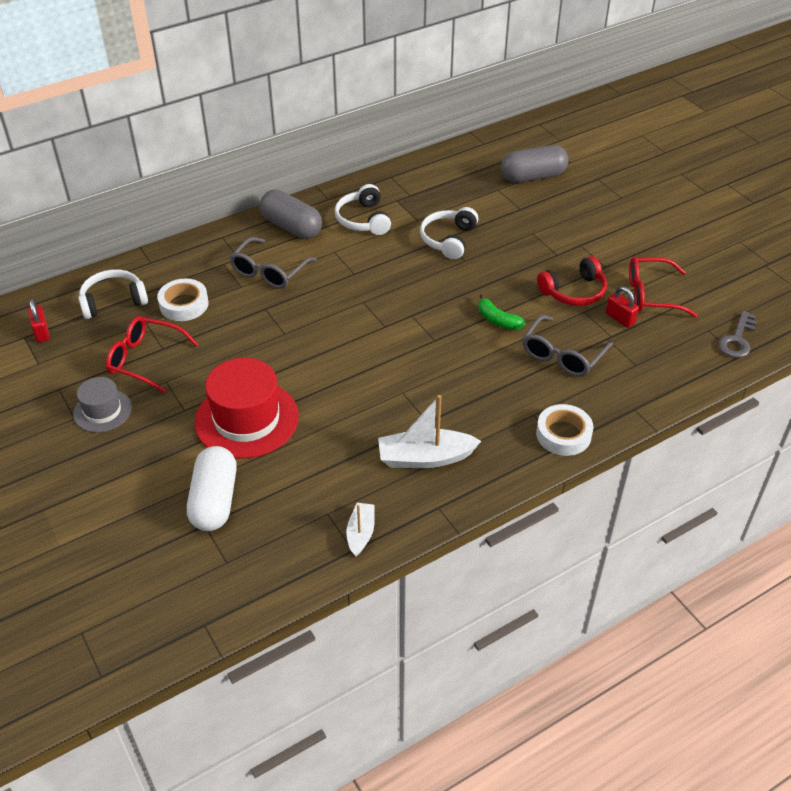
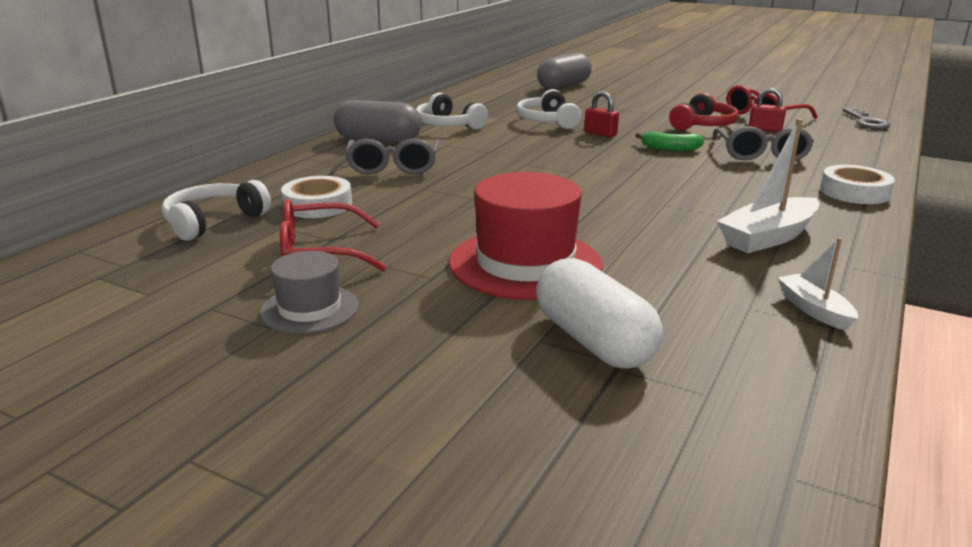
camera: 30 degrees left, 20 degrees down
(41, 332) = (125, 267): red padlock -> red padlock (600, 134)

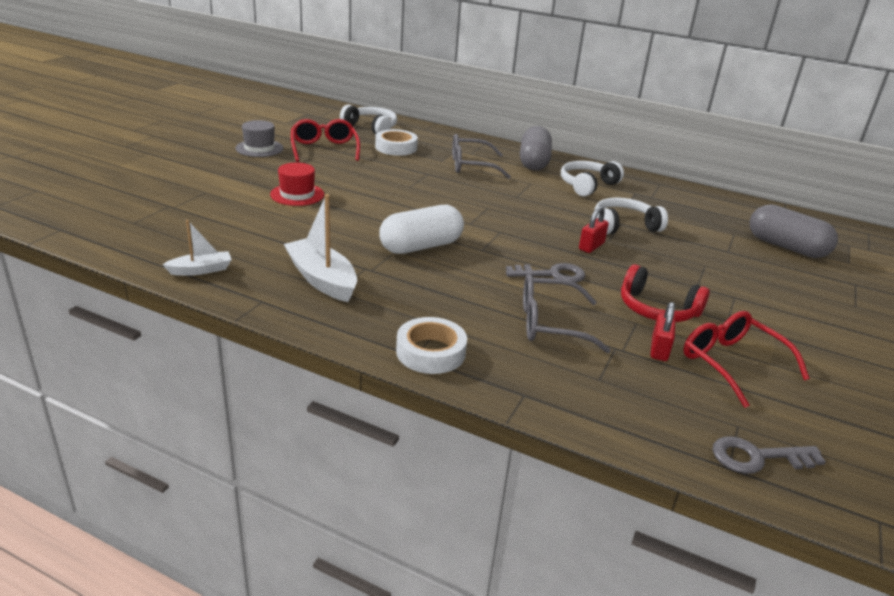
camera: 85 degrees right, 5 degrees up
(525, 263) = (297, 194): red hat -> red hat, size x0.56
(593, 341) = (198, 203): white capsule -> white capsule (421, 246)
(670, 149) = (552, 274): green banana -> grey key

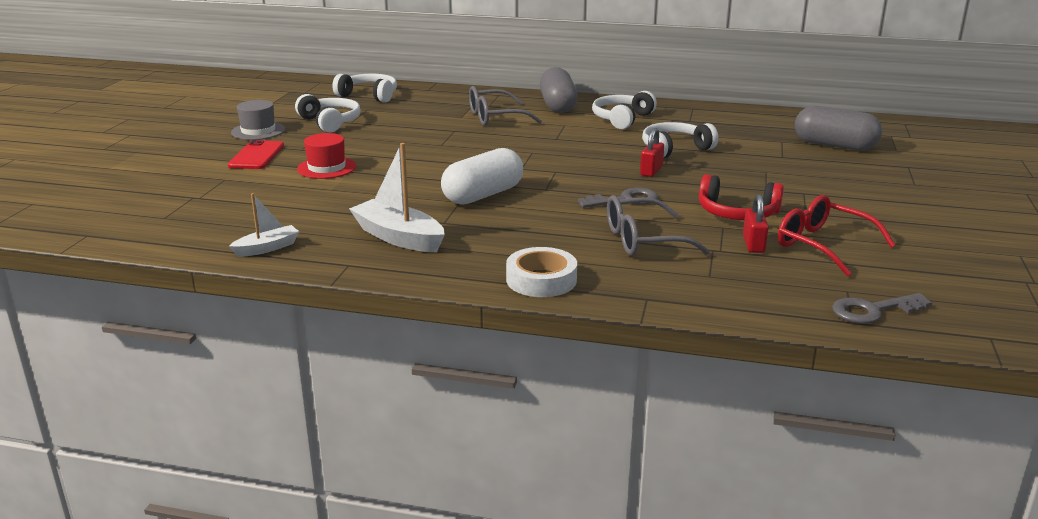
camera: 10 degrees left, 5 degrees down
(244, 173) = (256, 156): none -> red phone
(324, 149) = (330, 122): red glasses -> white headphones
(396, 147) = (406, 111): white tape -> none

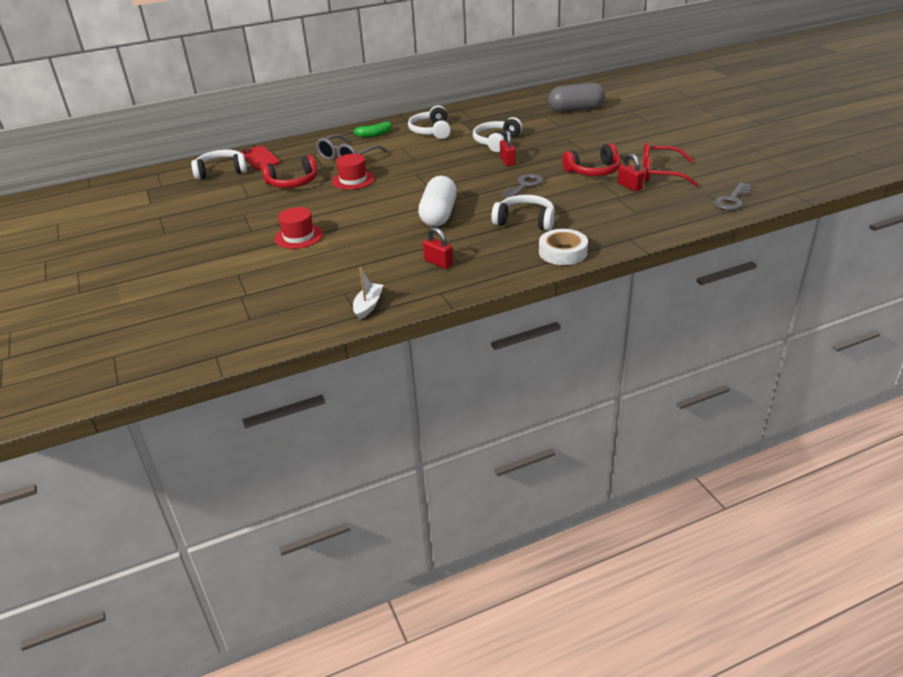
camera: 35 degrees left, 10 degrees up
(256, 156) = (226, 248): red phone -> red phone (259, 158)
(258, 131) = (187, 229): grey hat -> none
(330, 122) = (232, 202): white headphones -> white headphones (525, 221)
(399, 237) = (438, 262): white boat -> red padlock
(408, 123) = (293, 182): none -> red headphones
(463, 138) = (353, 180): none -> red hat
(558, 105) = (373, 134): grey capsule -> green banana
(643, 240) = (574, 206): grey glasses -> none

